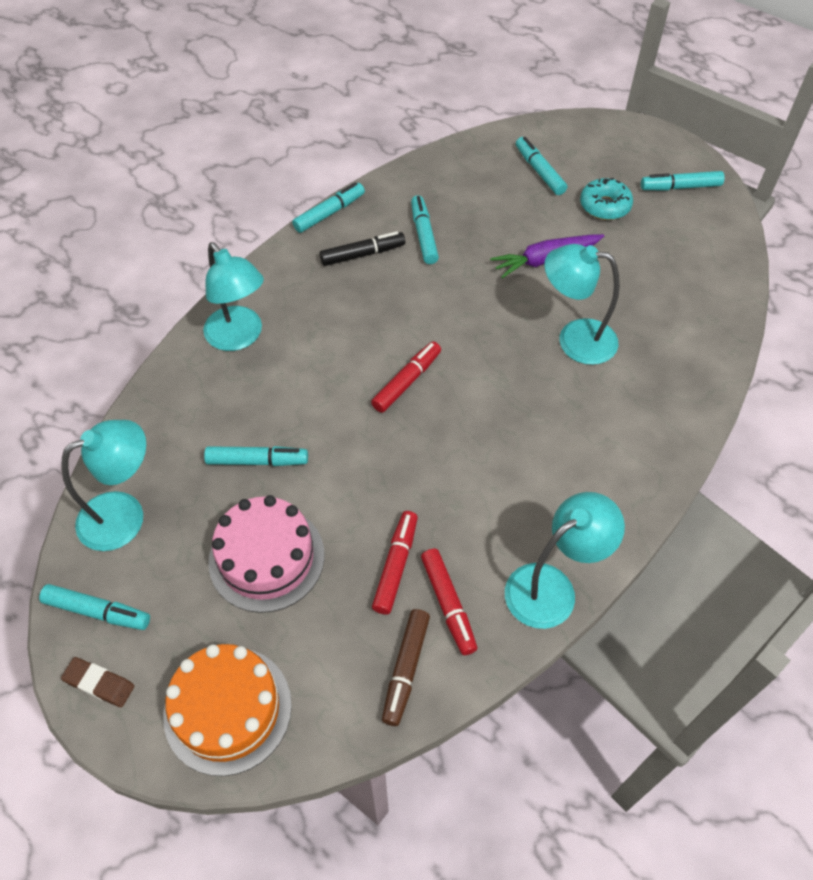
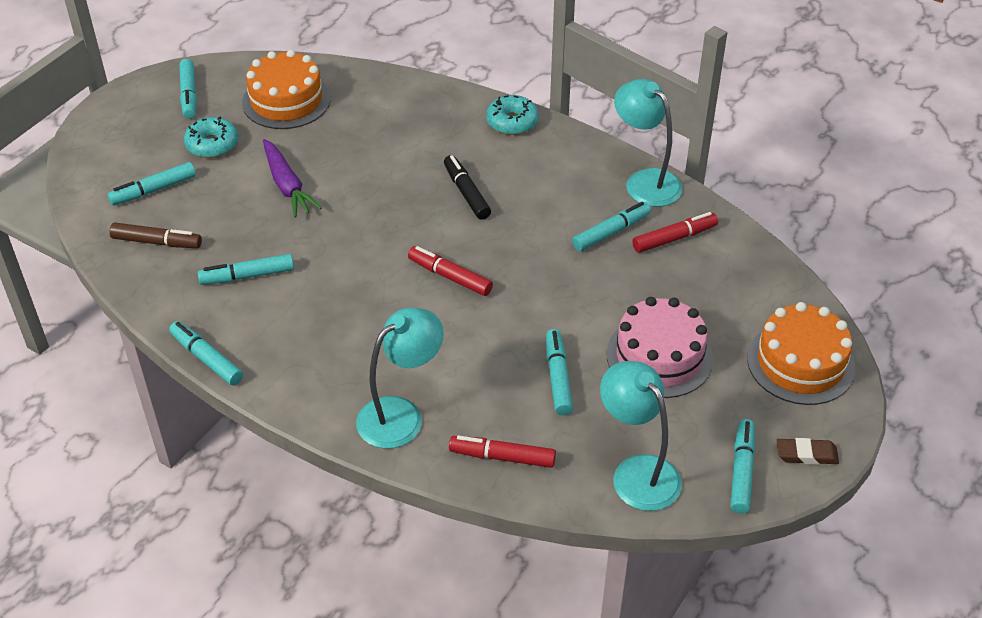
camera: 95 degrees left, 10 degrees down
(99, 683) = (806, 454): brown eraser -> brown eraser turned 75 degrees clockwise
(362, 254) = (275, 323): black marker -> black marker (466, 193)
(396, 565) = (647, 271): red marker -> red marker (502, 457)
(406, 669) = (735, 259): brown marker -> brown marker (157, 242)
(463, 537) = (611, 232): none -> turquoise marker
(574, 339) = (390, 167): turquoise lamp -> none
(658, 455) = (512, 122): none -> turquoise donut
(678, 257) = (286, 100): none -> orange cake

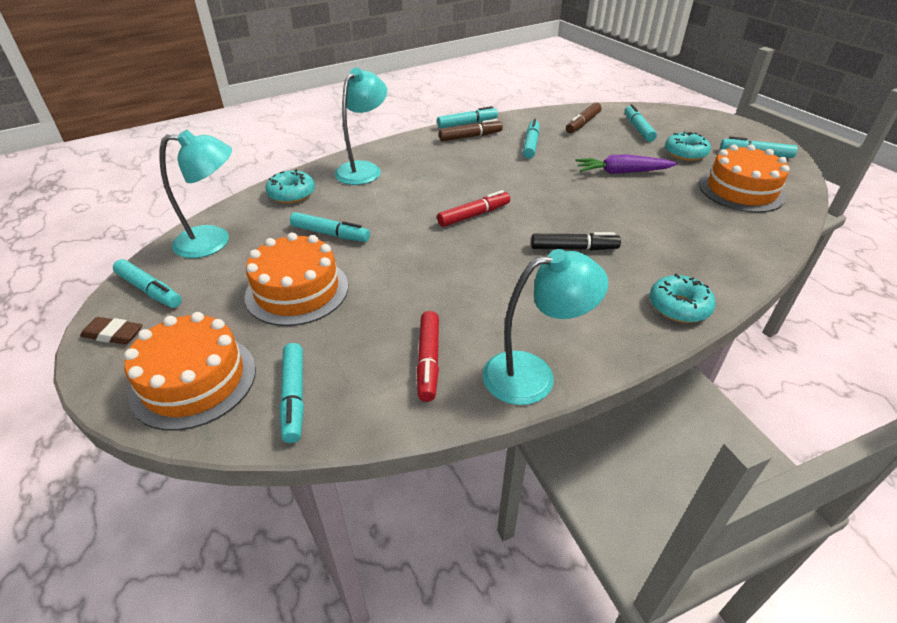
camera: 115 degrees right, 5 degrees down
(250, 341) = (470, 137): none -> brown marker
(401, 415) = (364, 169): turquoise lamp -> turquoise lamp turned 135 degrees counterclockwise
(502, 457) = (292, 194): red marker -> turquoise donut
(611, 232) = (467, 318): turquoise marker -> turquoise marker (294, 397)
(659, 356) = (297, 291): pink cake -> orange cake
(806, 454) = (113, 334): brown eraser -> brown eraser turned 75 degrees clockwise

